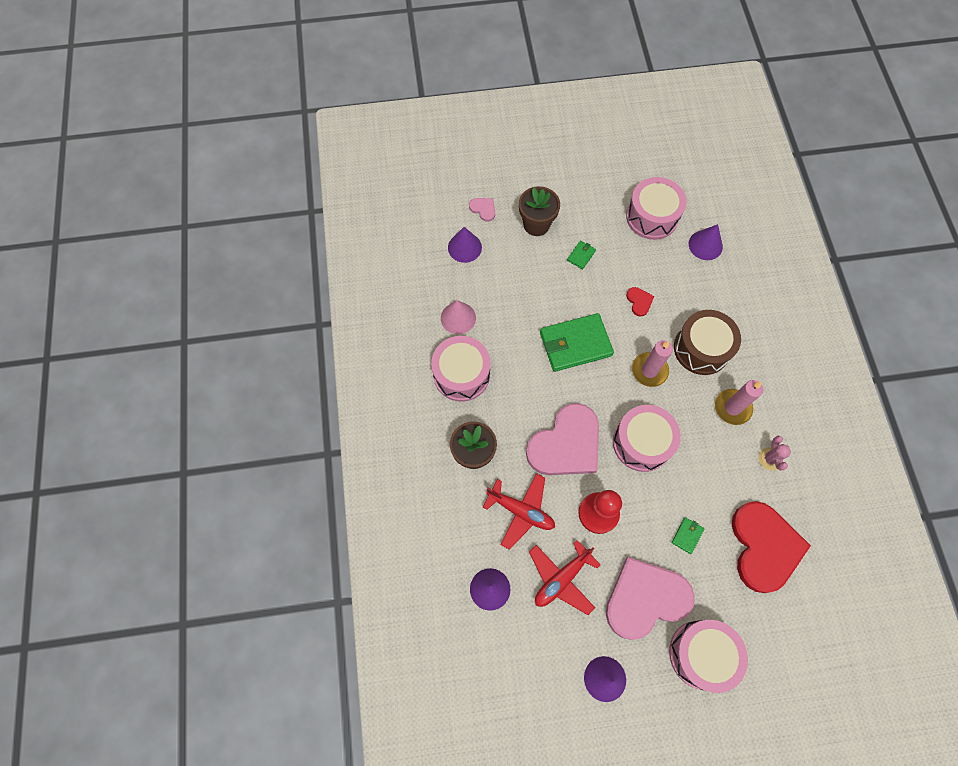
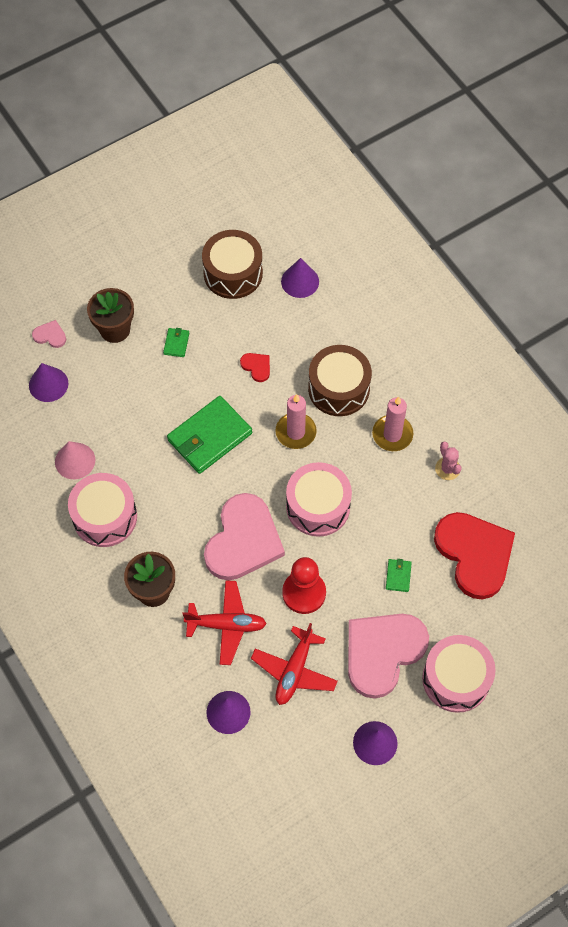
camera: 25 degrees left, 5 degrees down
(652, 217) = (233, 273): pink drum -> brown drum

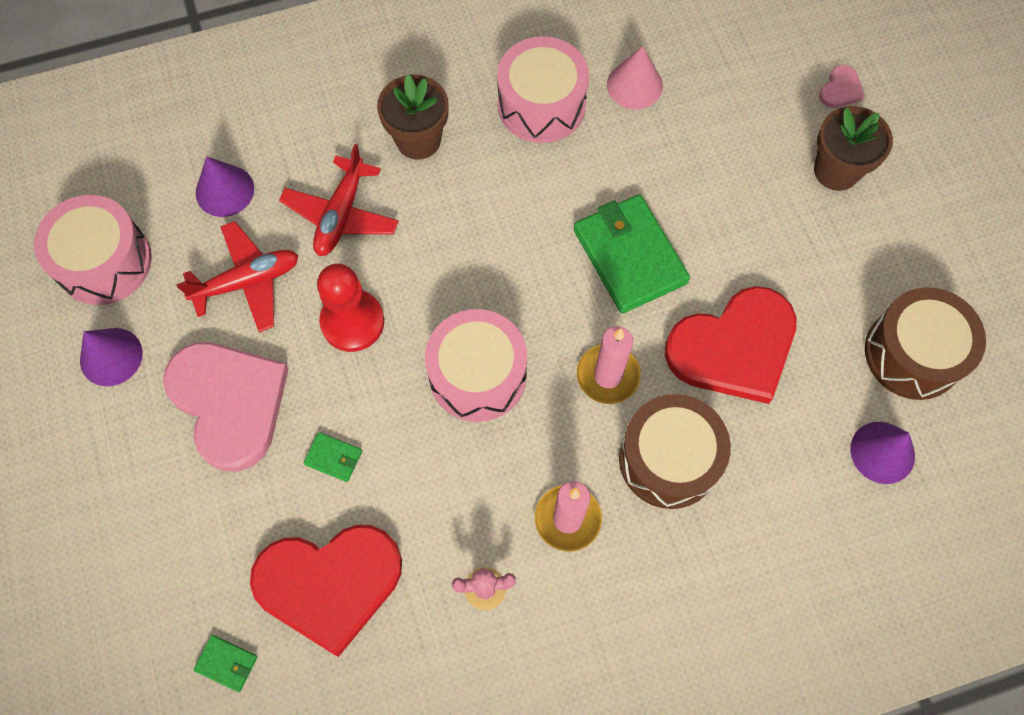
camera: 105 degrees right, 5 degrees up
(48, 384) = (761, 74): purple cone -> none
(176, 343) = (797, 246): green wallet -> green wallet (227, 663)
(243, 540) = (455, 263): pink heart -> none
(256, 367) = (734, 347): red heart -> red heart, size x2.47
(294, 671) = (248, 282): red plane -> red plane turned 120 degrees clockwise
(456, 679) = (152, 492): pink drum -> pink drum (104, 262)

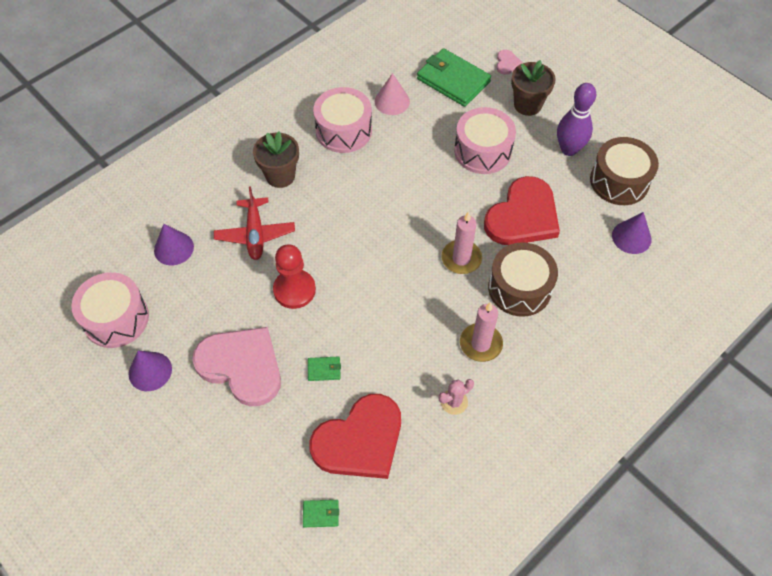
camera: 25 degrees left, 10 degrees down
(248, 282) = (216, 293): red plane -> none
(477, 375) = (386, 289): pink drum -> pink drum (482, 151)
(629, 256) = (438, 191): green wallet -> green wallet (453, 80)
(862, 269) = (569, 149): none -> purple bowling pin

